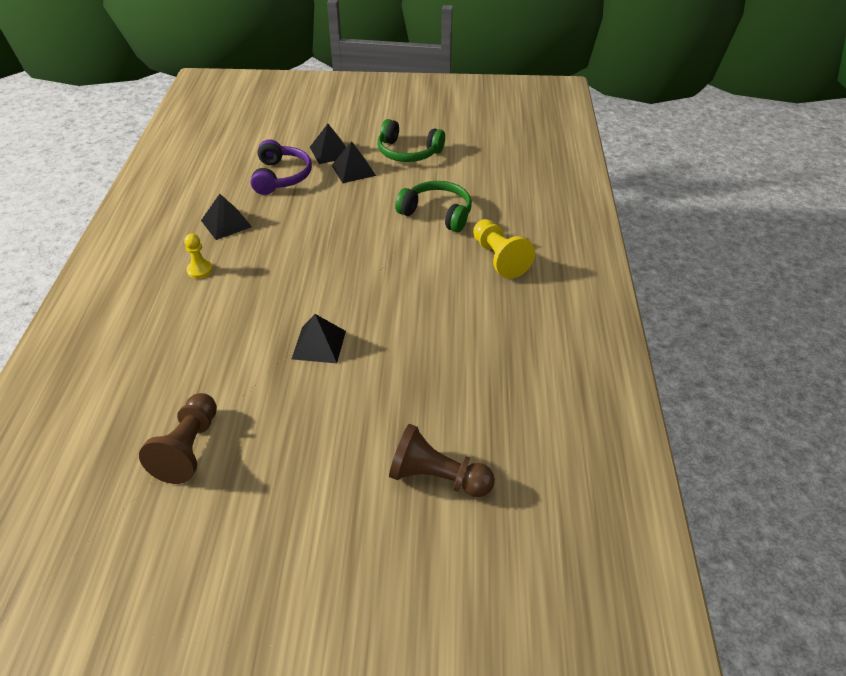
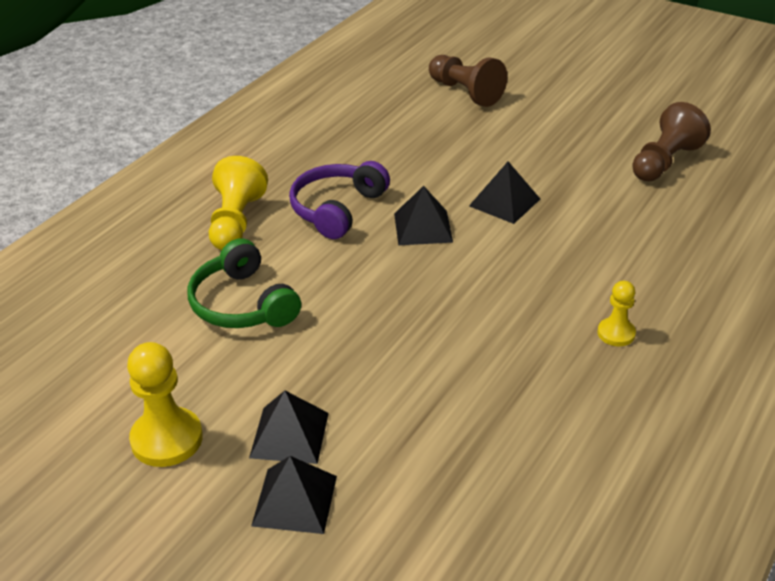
camera: 150 degrees left, 5 degrees down
(226, 223) = (555, 401): black pyramid -> black pyramid (423, 227)
(281, 177) = (420, 470): purple headphones -> purple headphones (337, 209)
(408, 152) = (167, 439): green headphones -> yellow pawn

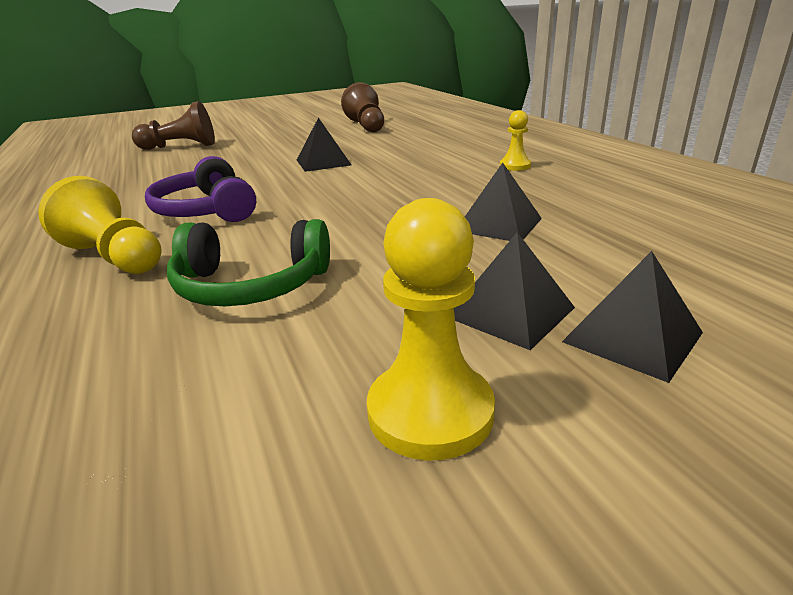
camera: 55 degrees left, 10 degrees down
(423, 227) = (299, 188): black pyramid -> black pyramid (499, 224)

